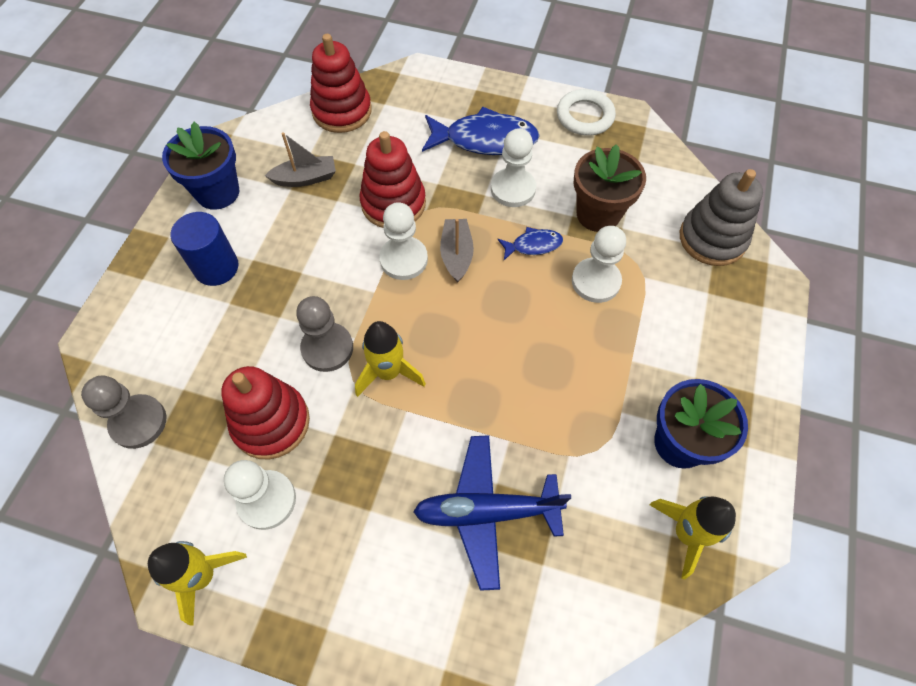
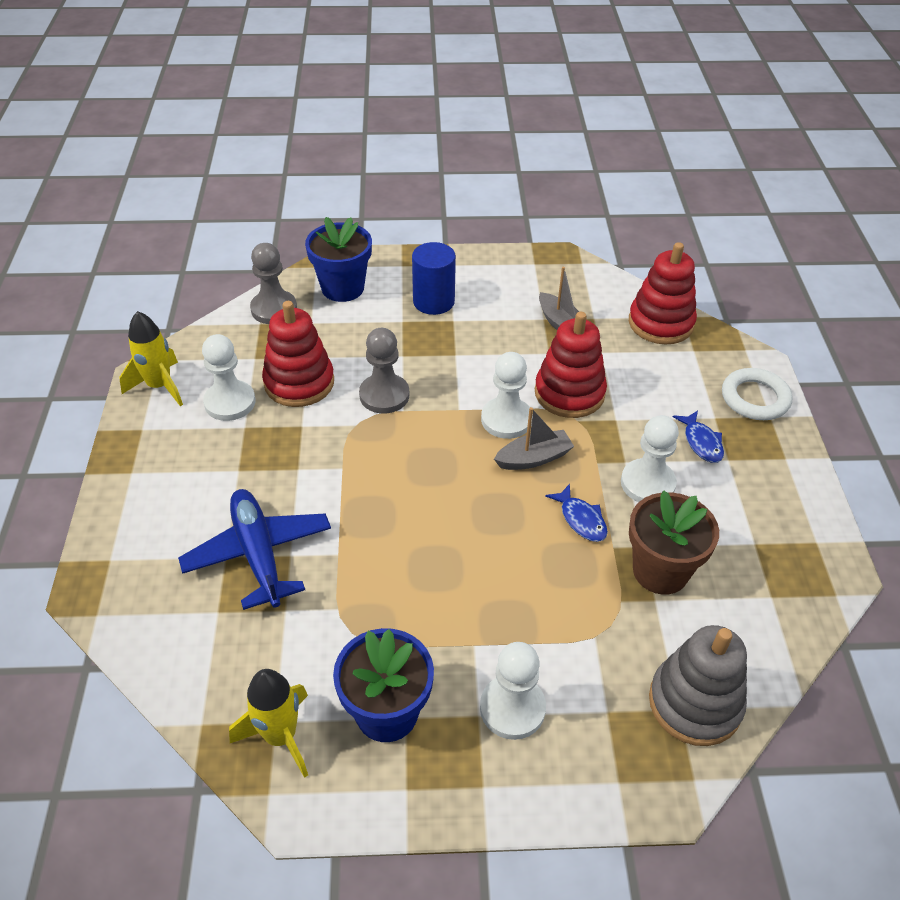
camera: 70 degrees right, 15 degrees down
(217, 192) = (512, 276): blue flower pot -> blue flower pot (342, 288)
(388, 372) = (376, 444): yellow rocket -> none
(485, 140) = (701, 442): blue fish -> blue fish, size x0.51
(585, 116) = (804, 526): white ring -> white ring (755, 398)
(595, 281) = (563, 588): white pawn -> white pawn (512, 708)

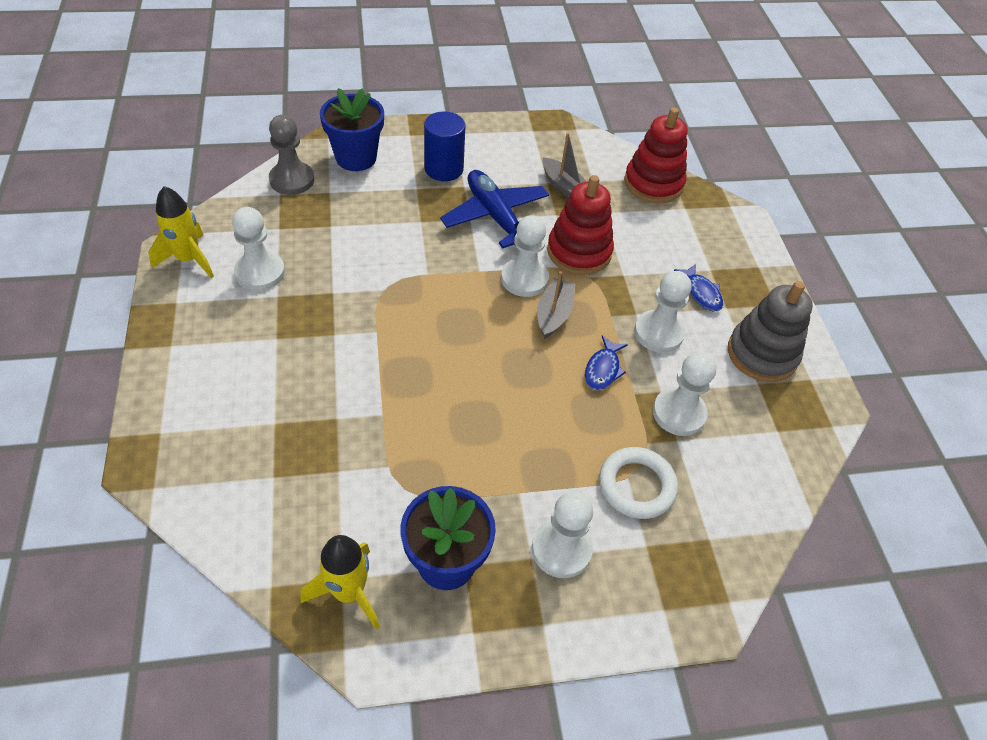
camera: 10 degrees left, 5 degrees up
(258, 554) = (306, 419): blue plane -> blue plane (496, 217)
(299, 383) = (325, 251): red stacking toy -> none
(384, 395) = (408, 260): grey pawn -> none
(534, 458) = (553, 314): grey boat -> grey boat turned 45 degrees counterclockwise
(581, 519) = (603, 369): blue fish -> blue fish turned 60 degrees clockwise
(660, 571) = (679, 413): brown flower pot -> white pawn
(695, 703) = (722, 532): grey stacking toy -> grey stacking toy (762, 354)
(755, 398) = (743, 250): white ring -> white ring (636, 486)

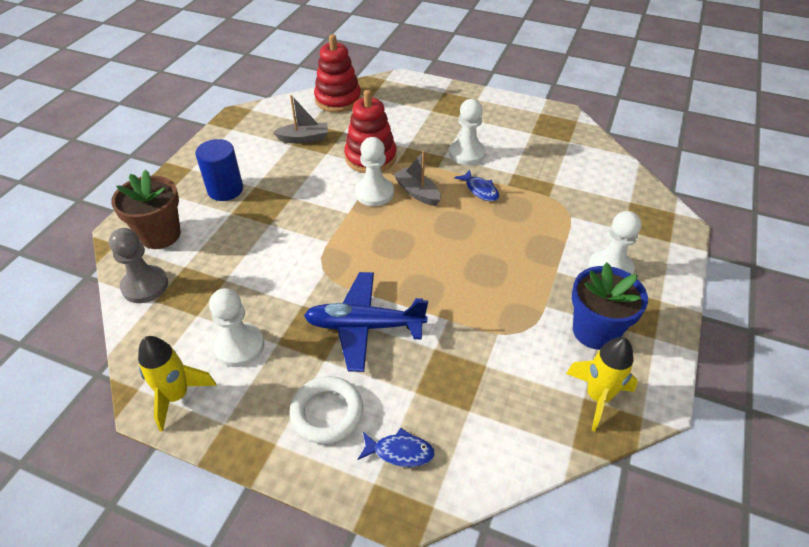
camera: 55 degrees left, 5 degrees down
(356, 158) = (160, 235): blue flower pot -> brown flower pot
(496, 217) = (302, 183): blue plane -> blue plane (364, 326)
(636, 486) = (579, 214): white ring -> white ring (327, 412)
(679, 413) = (534, 173): white pawn -> none
(701, 293) = (447, 122): blue fish -> blue fish (400, 452)
(762, 354) = (511, 121): grey stacking toy -> none

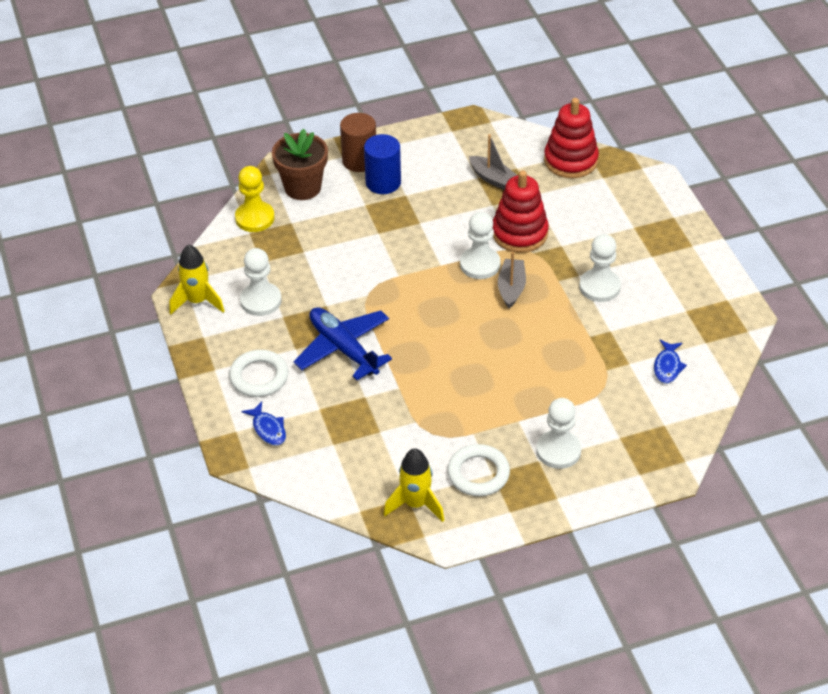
camera: 50 degrees right, 0 degrees up
(145, 286) = (255, 218): grey pawn -> yellow pawn
(185, 187) = (359, 160): none -> brown cylinder
(480, 190) = (561, 323): blue fish -> blue fish (667, 366)
(595, 331) = (478, 474): blue flower pot -> white ring

